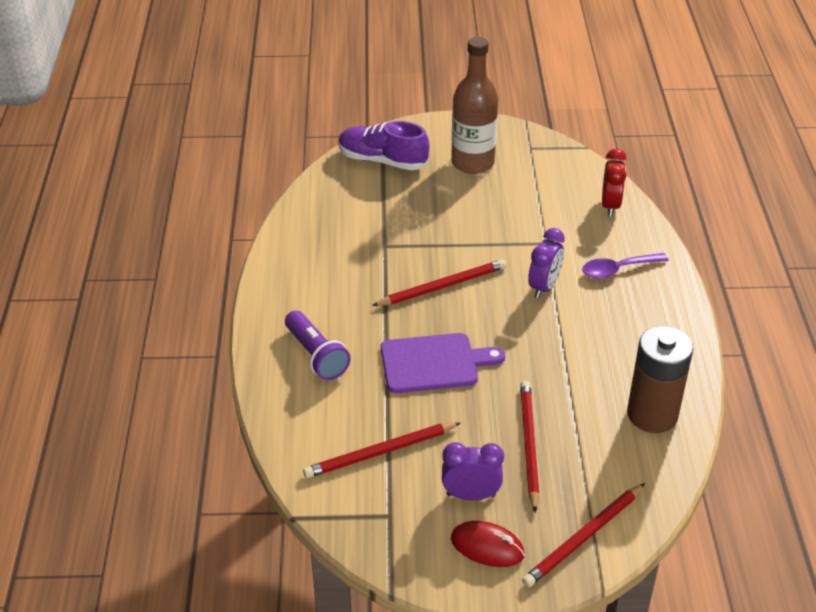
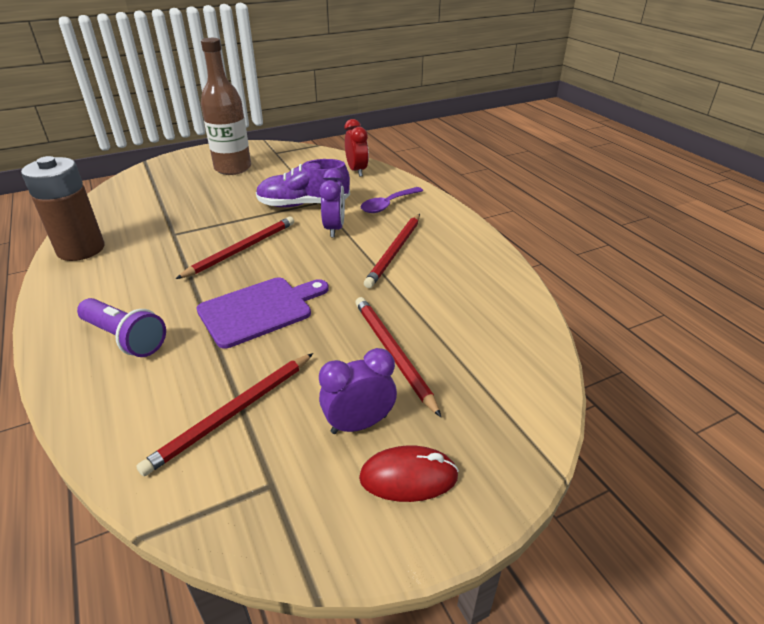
camera: 25 degrees left, 5 degrees down
(382, 160) = (152, 181): purple shoe -> purple shoe (303, 205)
(584, 537) = (504, 425): red pencil -> red pencil (395, 251)
(652, 414) = (487, 294): brown battery -> brown battery (81, 249)

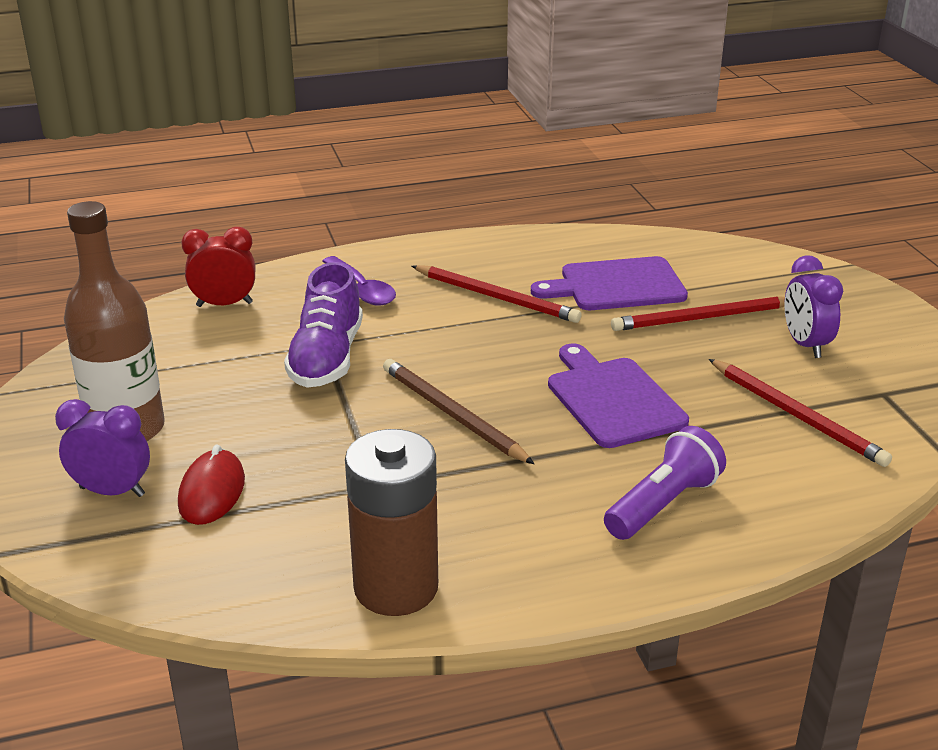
camera: 80 degrees left, 5 degrees down
(241, 249) = (453, 415): red pencil -> brown pencil
(334, 229) = (418, 336): purple clock -> purple clock (112, 491)
(408, 477) = (864, 327): red mouse -> red mouse (212, 492)
(434, 304) = (616, 285): none -> purple cutting board

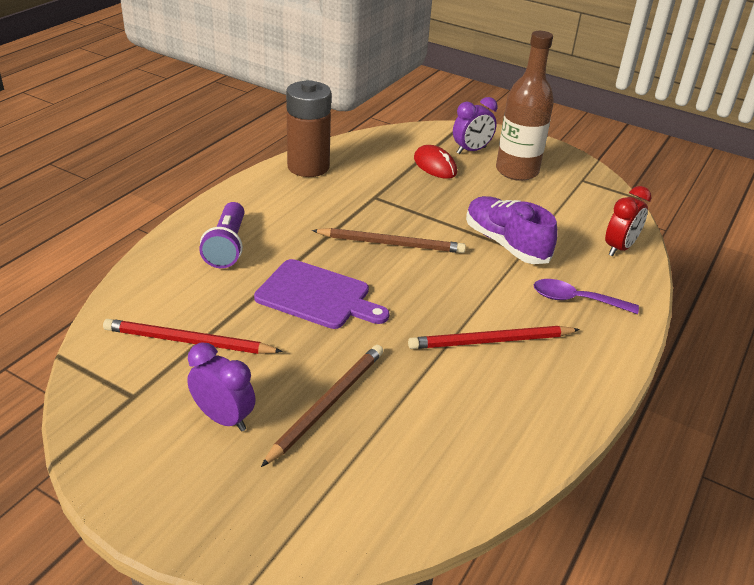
camera: 135 degrees right, 5 degrees up
(616, 285) = (428, 405): purple cutting board -> none
(703, 318) = (327, 404): red pencil -> brown pencil

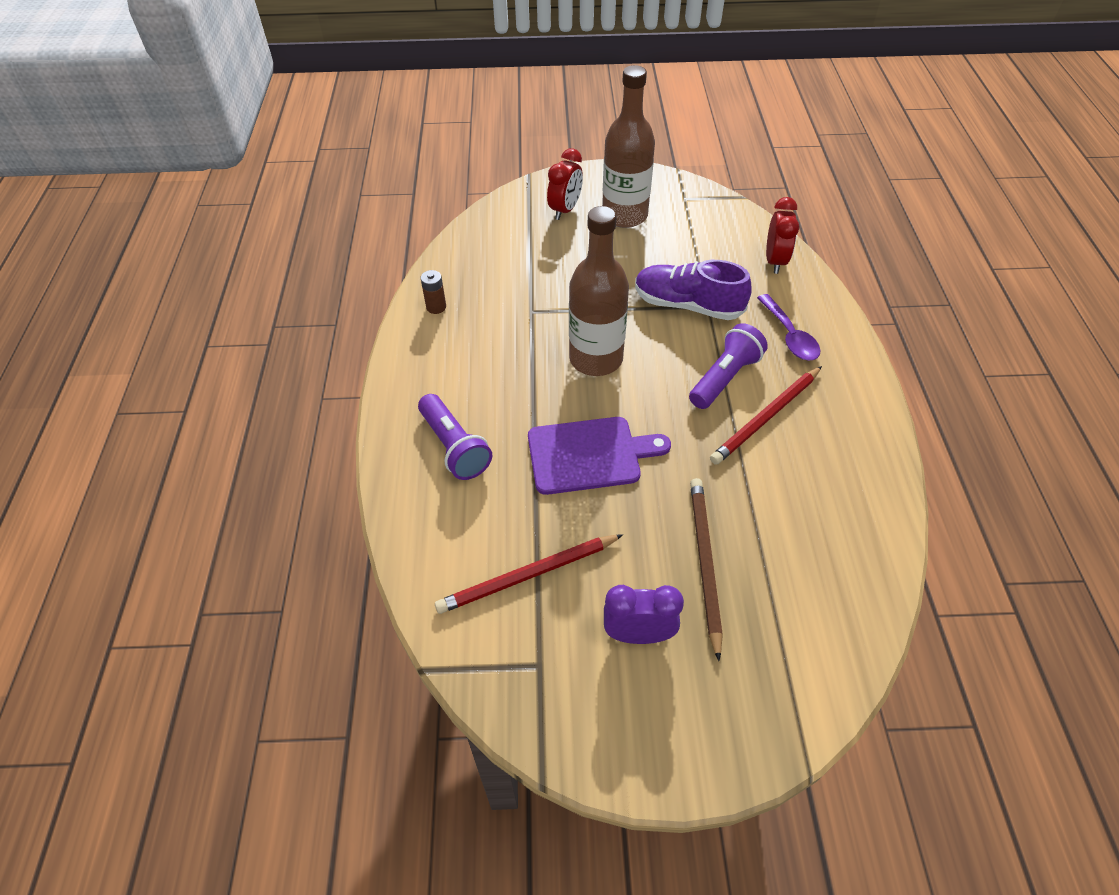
camera: 30 degrees left, 15 degrees up
(308, 167) = (436, 307): brown battery -> brown battery, size x0.42
(391, 244) = (596, 359): brown pencil -> brown bottle
(435, 166) = (550, 245): red mouse -> none
(471, 150) = (565, 210): purple clock -> red clock
(484, 300) = (724, 378): none -> purple flashlight
(576, 300) = (789, 336): purple spoon -> purple spoon turned 90 degrees counterclockwise

